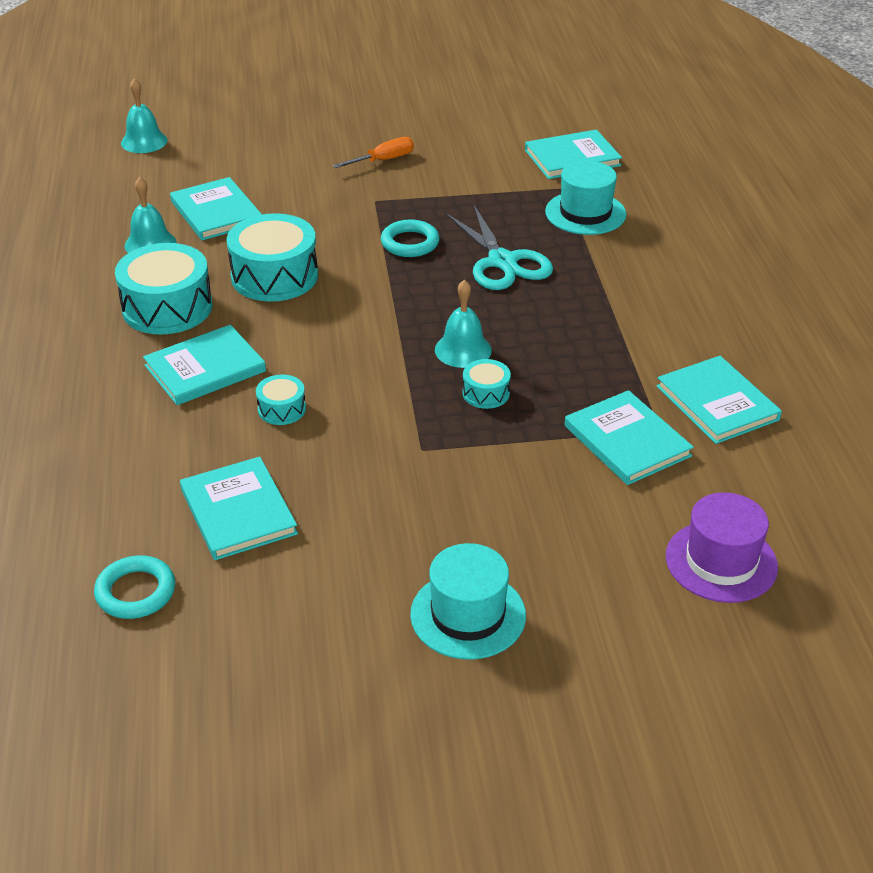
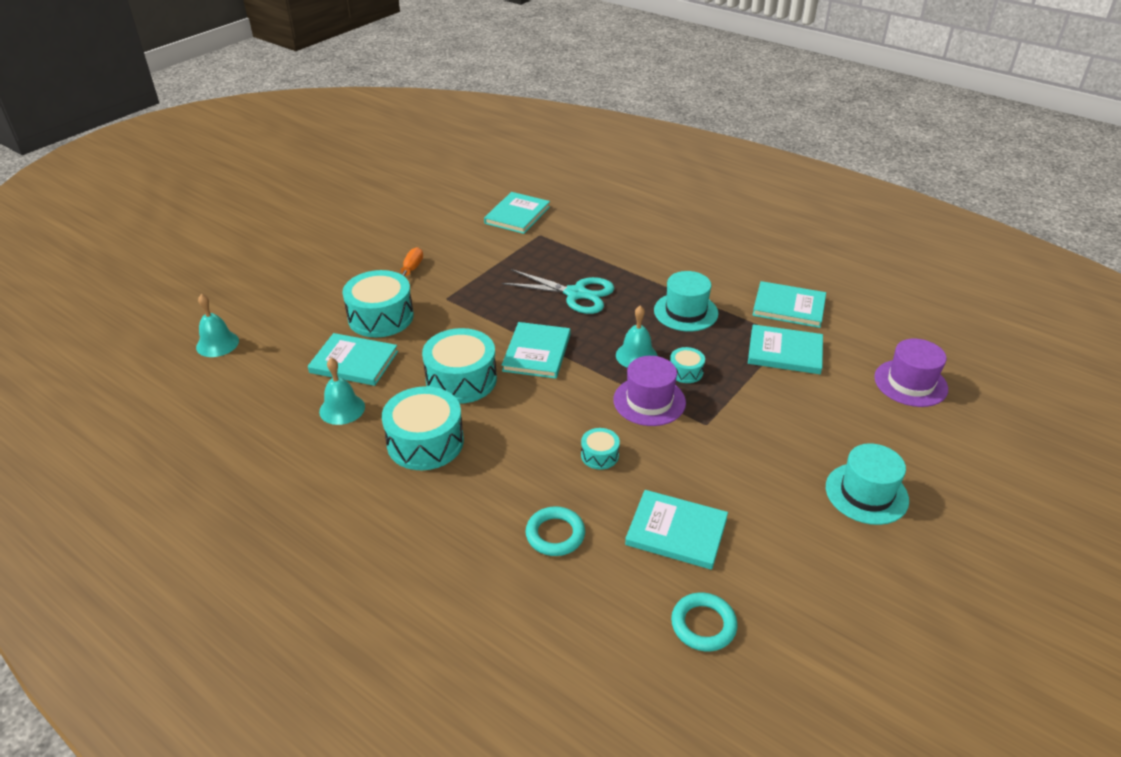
camera: 45 degrees left, 0 degrees up
(205, 368) = (514, 463): turquoise book -> turquoise book (537, 352)
(295, 187) = (381, 317): none -> turquoise drum
(404, 395) = (649, 401): none -> purple hat
(410, 243) = (508, 312): turquoise ring -> turquoise ring (555, 534)
(585, 213) = (574, 243): turquoise hat -> turquoise hat (685, 312)

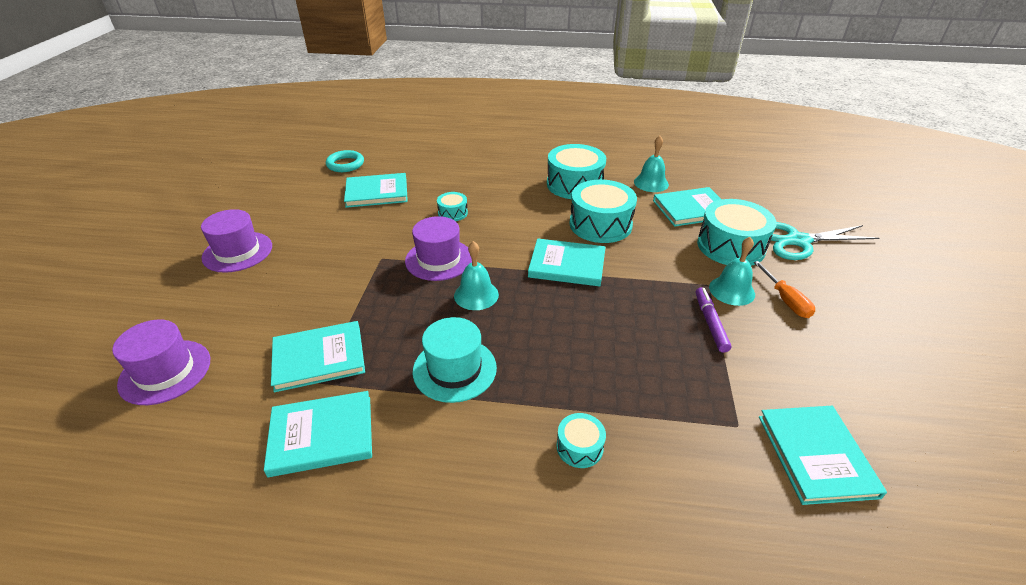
camera: 150 degrees right, 0 degrees up
(217, 344) = (797, 188): turquoise bell -> turquoise bell (732, 290)
(483, 277) = (710, 323): none -> purple marker
(537, 352) = (567, 265): turquoise book -> turquoise book turned 60 degrees counterclockwise
(555, 534) = (450, 171): turquoise ring -> none
(576, 294) = (594, 343): turquoise scissors -> turquoise scissors (798, 241)
(686, 372) = (419, 296): turquoise drum -> turquoise drum (579, 447)
(866, 493) = (237, 252): turquoise hat -> purple hat

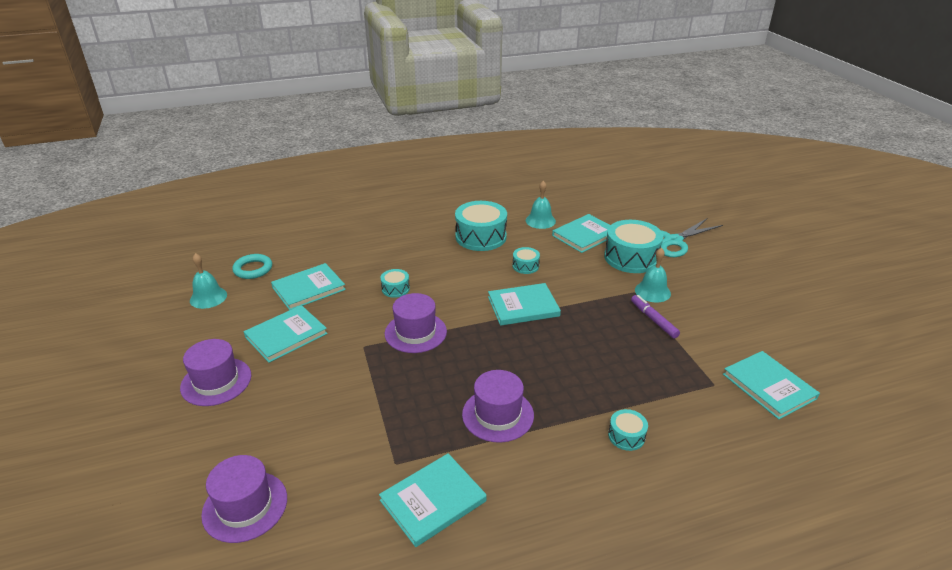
camera: 25 degrees left, 5 degrees down
(319, 358) = (379, 445): turquoise book -> turquoise book (286, 335)
(454, 369) = (498, 415): turquoise hat -> purple hat
(476, 295) = (470, 352): turquoise bell -> turquoise bell (208, 297)
(600, 224) = (525, 266): turquoise drum -> turquoise drum, size x0.49
(785, 300) = (691, 288): orange screwdriver -> none

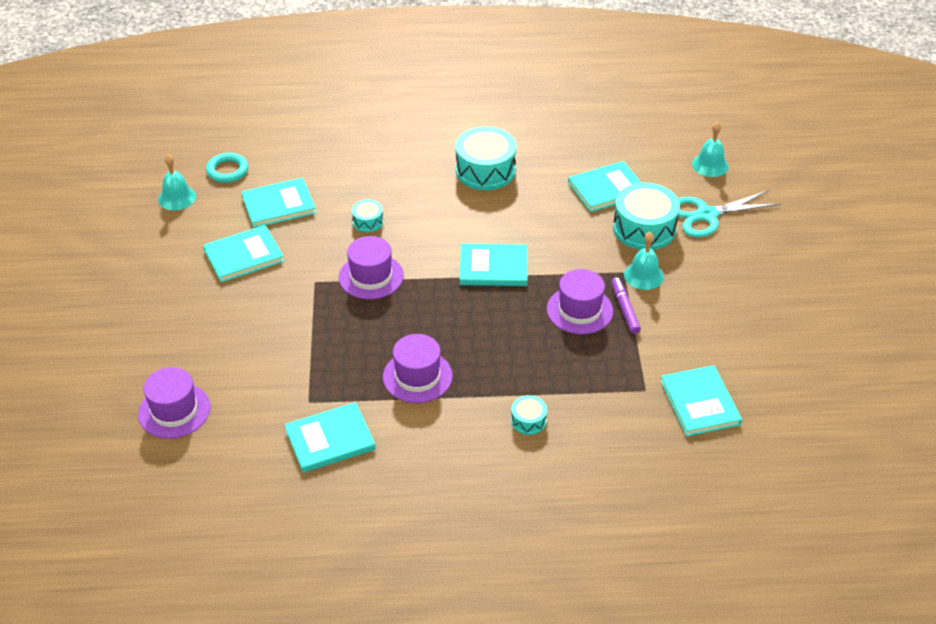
camera: 15 degrees right, 10 degrees up
(216, 381) = (169, 292): purple hat -> purple hat (579, 310)
(525, 266) = (518, 218): turquoise drum -> none
(540, 221) = (564, 159): turquoise bell -> turquoise bell (710, 165)

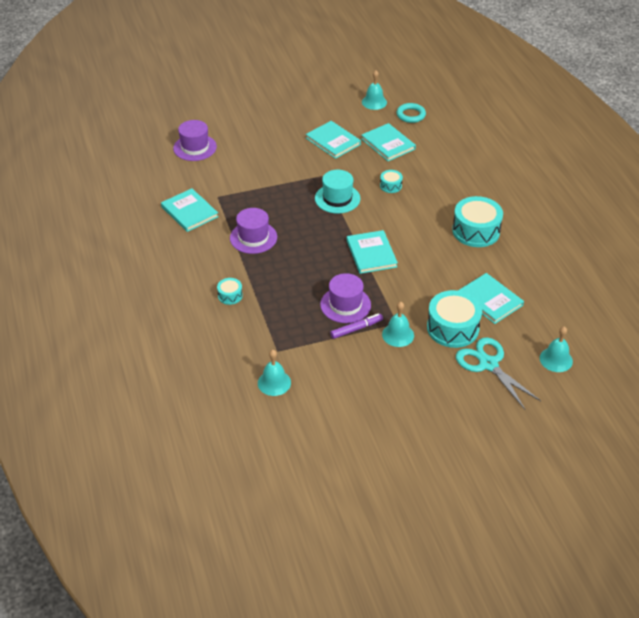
camera: 75 degrees right, 0 degrees up
(371, 276) = (337, 198): purple hat -> turquoise hat
(700, 403) = (274, 382): turquoise book -> turquoise bell

